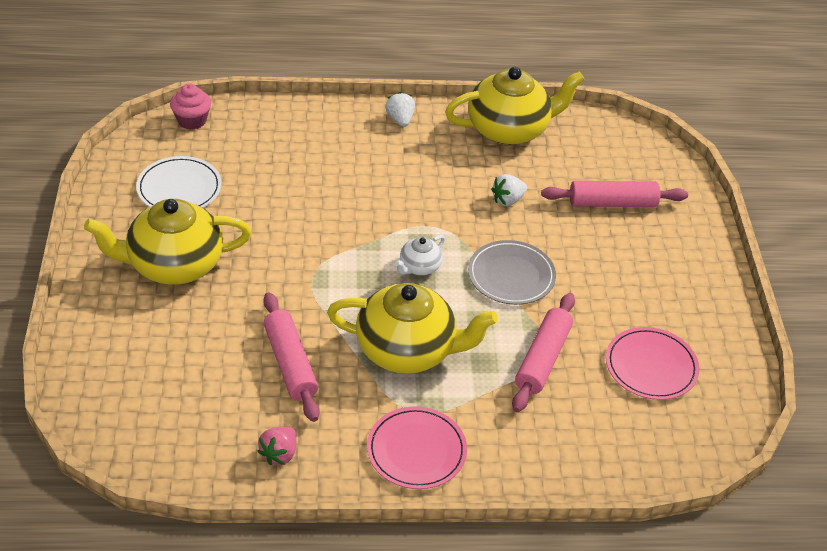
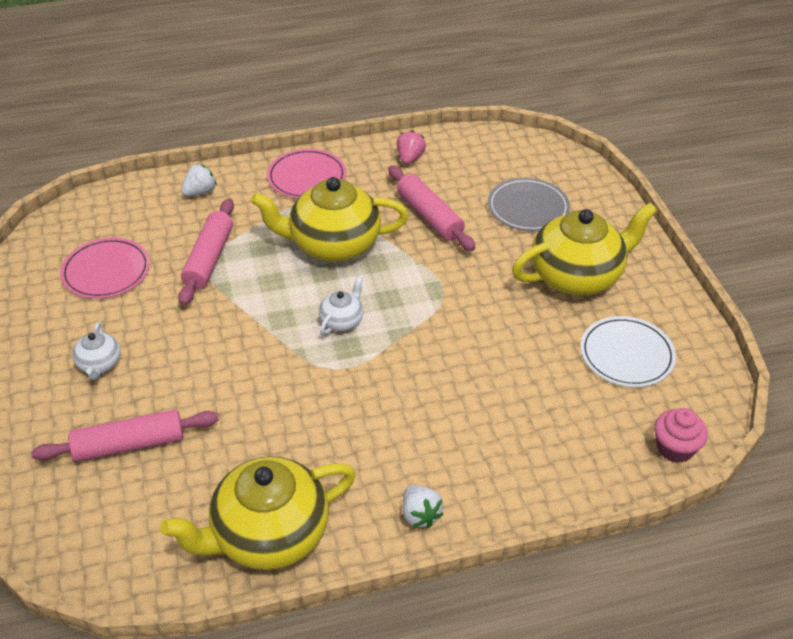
camera: 170 degrees right, 0 degrees up
(507, 200) = (259, 420): white strawberry -> white strawberry (200, 192)
(511, 275) = (245, 330): grey plate -> grey plate (528, 208)
(645, 271) = (99, 364): none -> white teapot

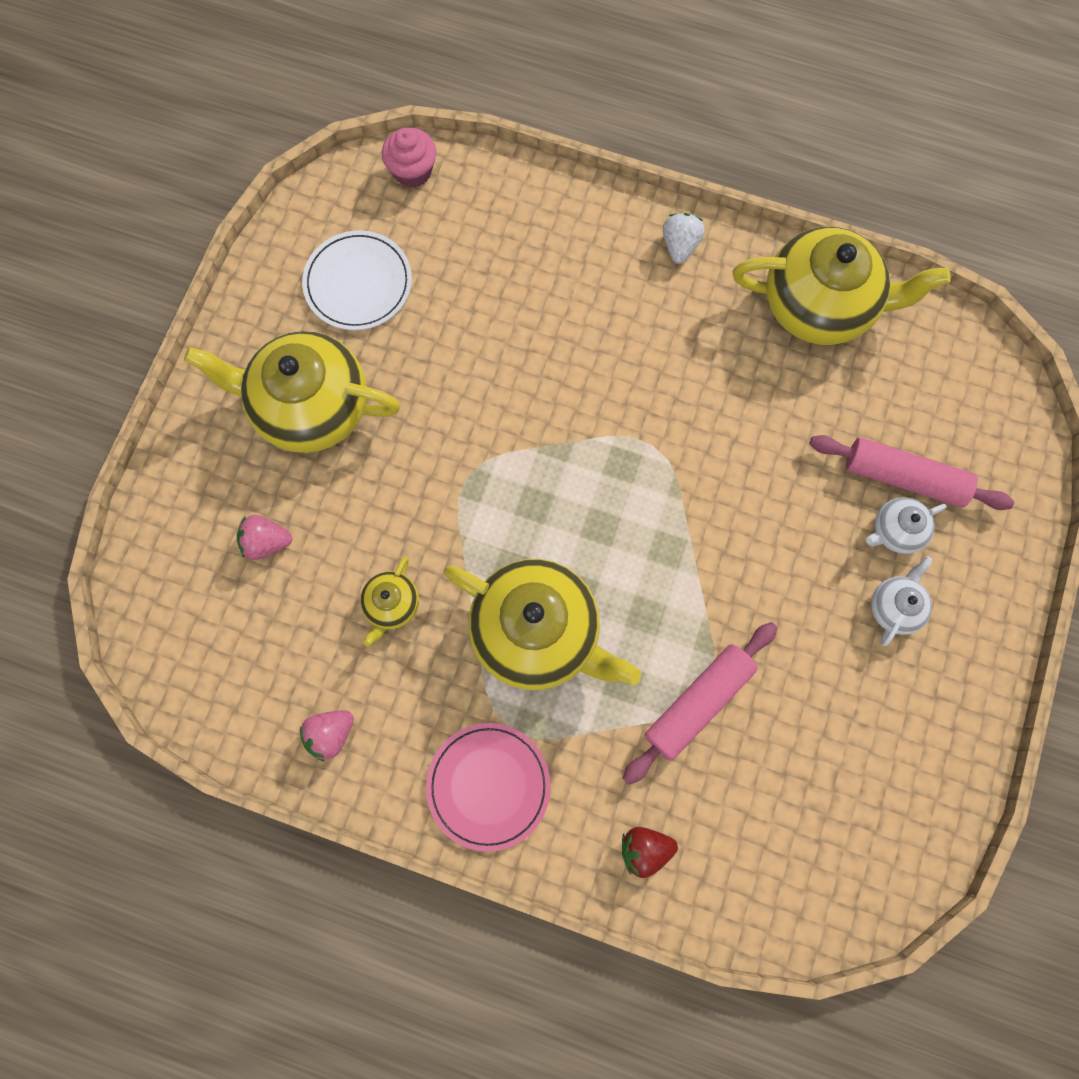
camera: 145 degrees left, 30 degrees up
(106, 271) = (831, 761): pink plate -> none
(200, 192) = (644, 849): white strawberry -> red strawberry
(342, 320) = (604, 505): white teapot -> white teapot (895, 531)
(429, 216) = (391, 605): pink rolling pin -> yellow teapot
(528, 208) = (267, 542): grey plate -> pink strawberry

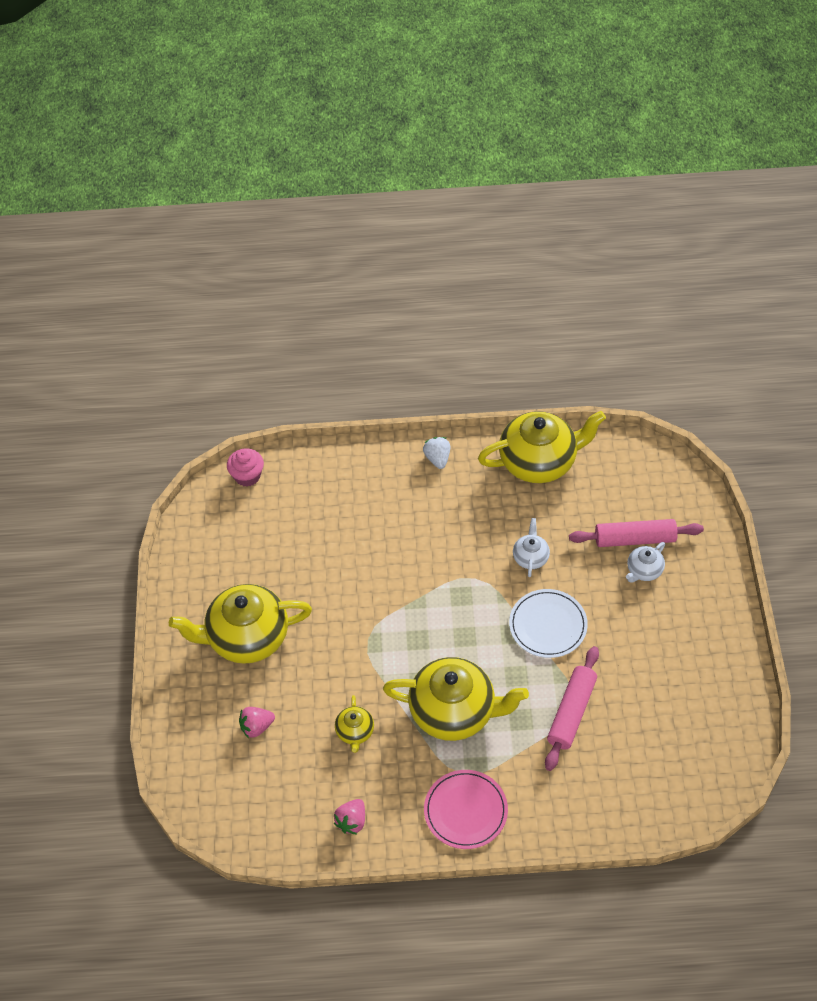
camera: 20 degrees left, 20 degrees down
(358, 283) = (243, 554): white plate -> white plate (548, 625)
(644, 849) = (578, 807): red strawberry -> none
(895, 606) = (663, 612): white teapot -> white teapot (530, 557)

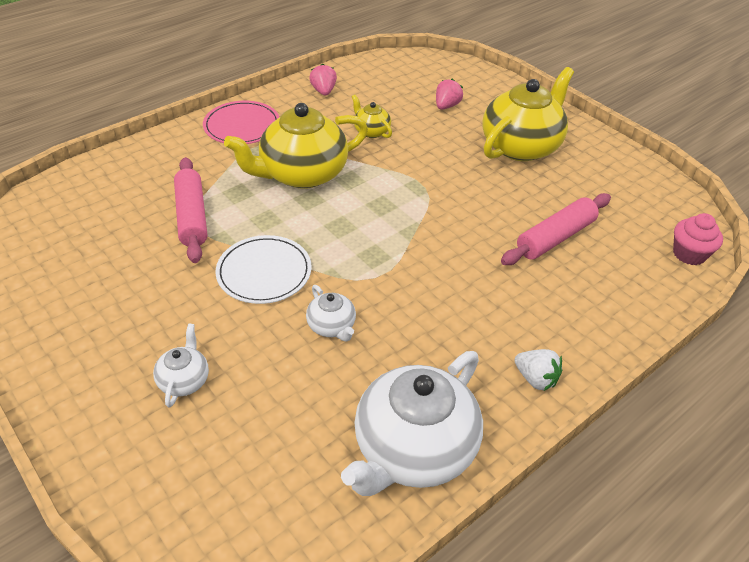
camera: 140 degrees right, 10 degrees down
(539, 461) = (413, 449): yellow teapot -> white teapot
(635, 539) = (217, 413): pink rolling pin -> pink rolling pin (555, 238)

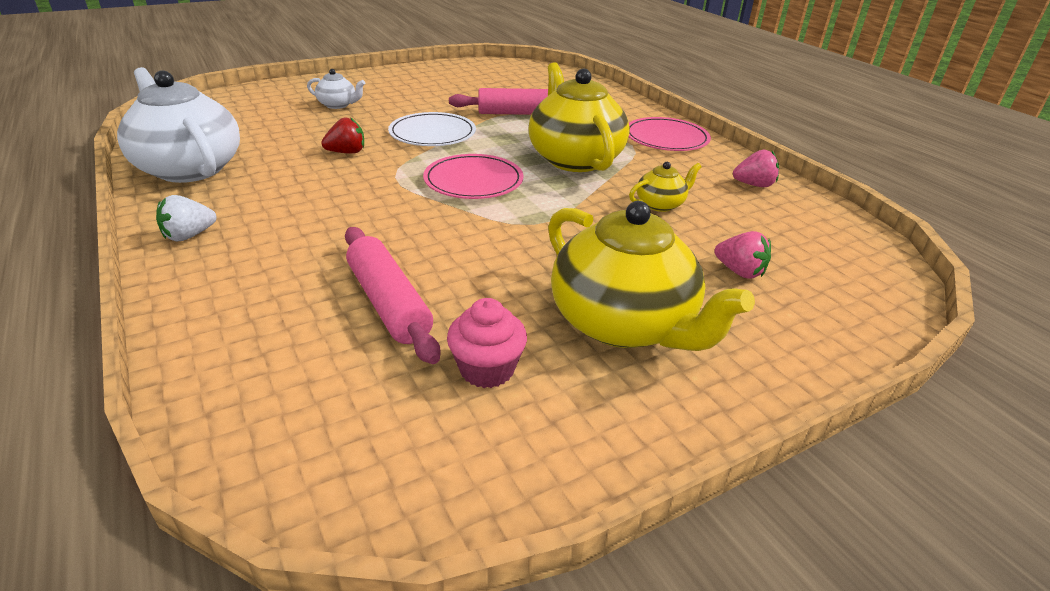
camera: 100 degrees right, 10 degrees down
(332, 326) = (347, 152): white teapot -> red strawberry
(366, 226) = (473, 181): none -> pink plate
(689, 254) = (261, 449): pink cupcake -> pink cupcake (487, 369)

